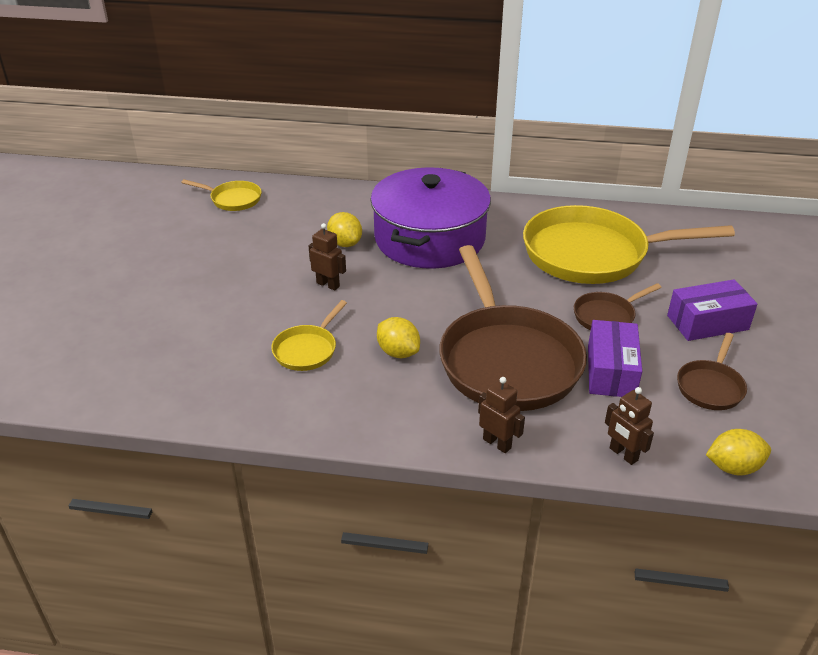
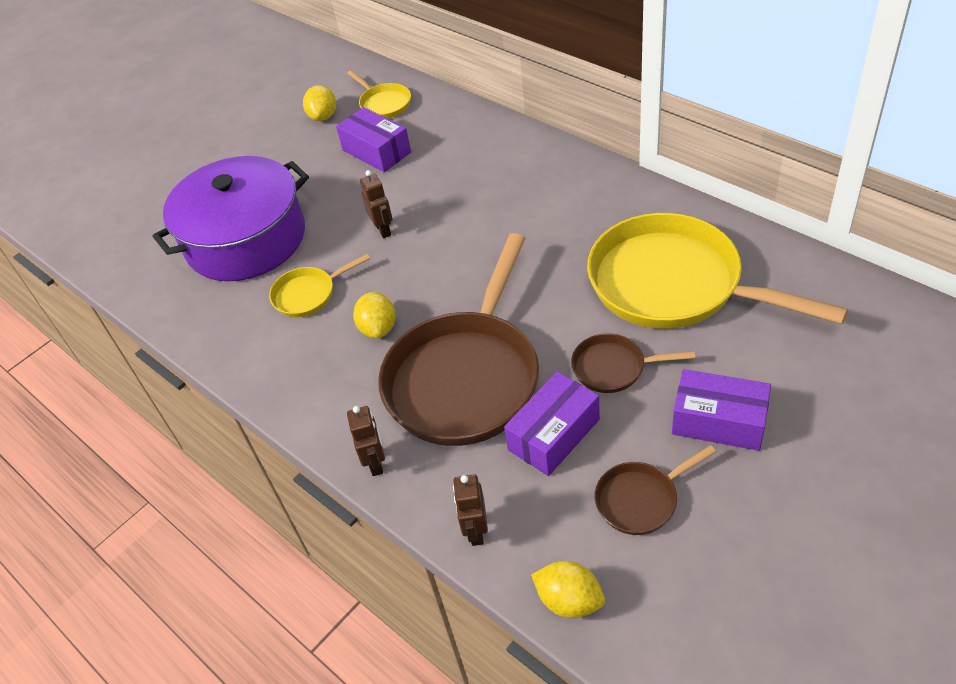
camera: 40 degrees right, 10 degrees up
(262, 233) = (376, 151): none -> purple box
(345, 243) = (437, 187): yellow lemon -> yellow lemon (323, 116)
(430, 239) = (521, 207): purple pot -> purple pot (246, 239)

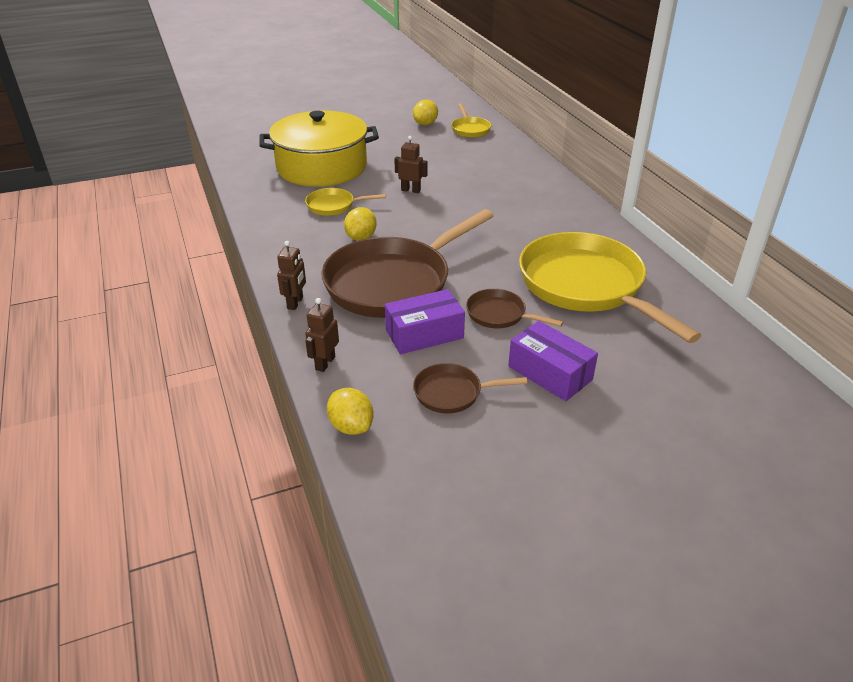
camera: 20 degrees right, 10 degrees down
(246, 239) = (322, 167): purple pot -> yellow pot
(376, 151) = (443, 151): purple box -> none
(383, 230) = (411, 190): brown robot -> brown robot turned 75 degrees counterclockwise

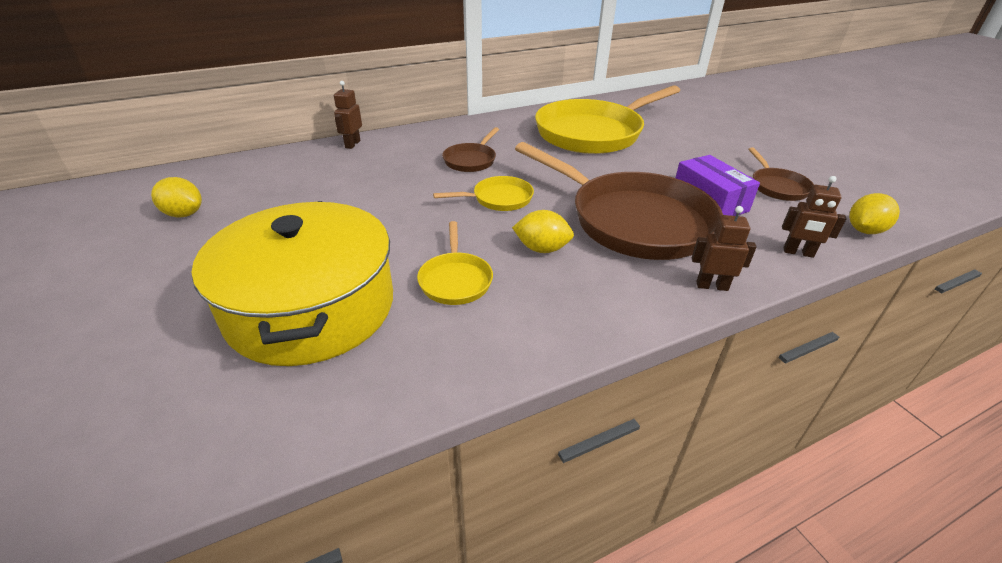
camera: 95 degrees left, 0 degrees up
(411, 190) = (411, 218): brown robot -> brown robot (352, 144)
(470, 129) = (229, 180): yellow pan -> yellow pan (498, 199)
(499, 314) = (656, 167): brown pan -> brown pan (471, 160)
(550, 373) = (718, 150): purple box -> none

